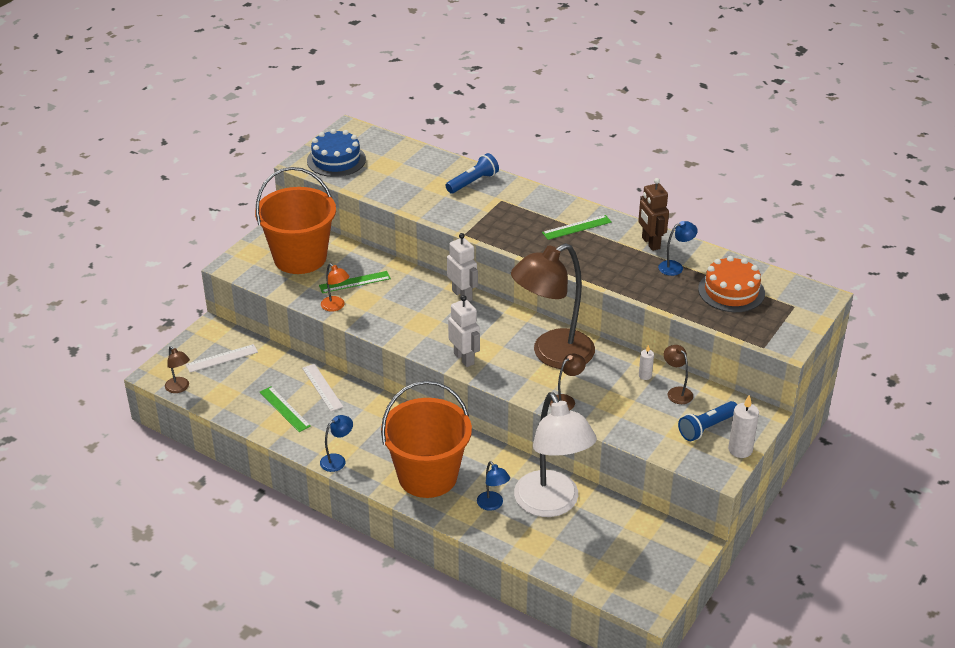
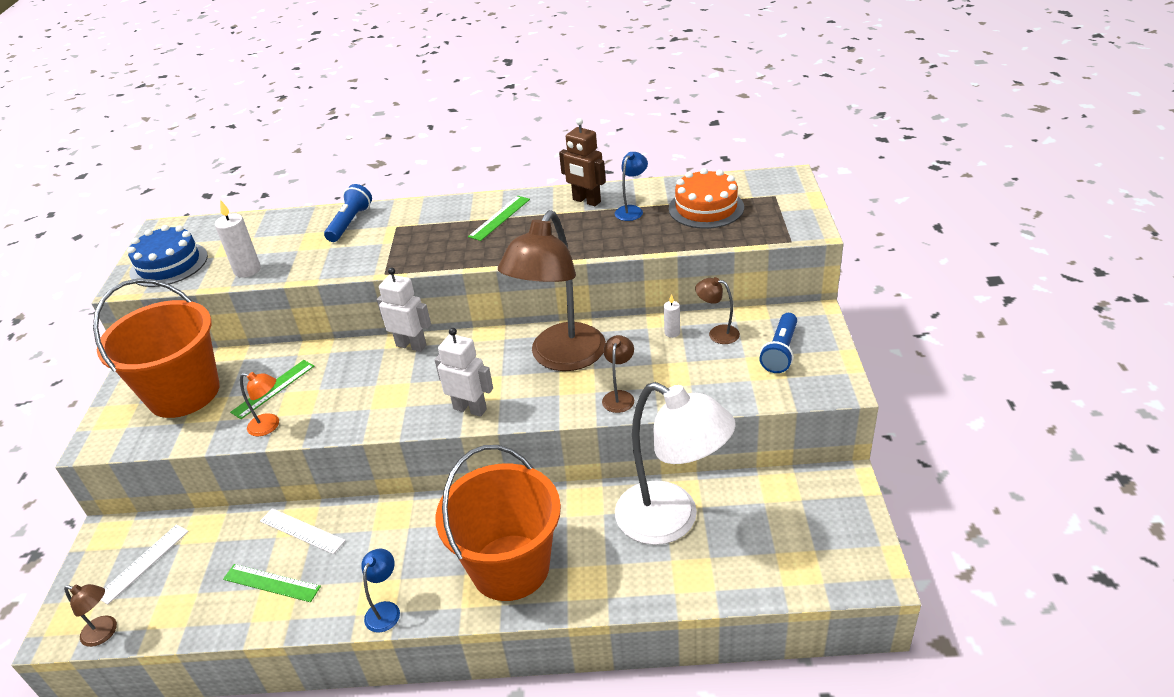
camera: 30 degrees left, 0 degrees up
(493, 505) = (611, 558): blue lamp -> none
(740, 450) = (832, 356): white candle -> white candle (247, 270)

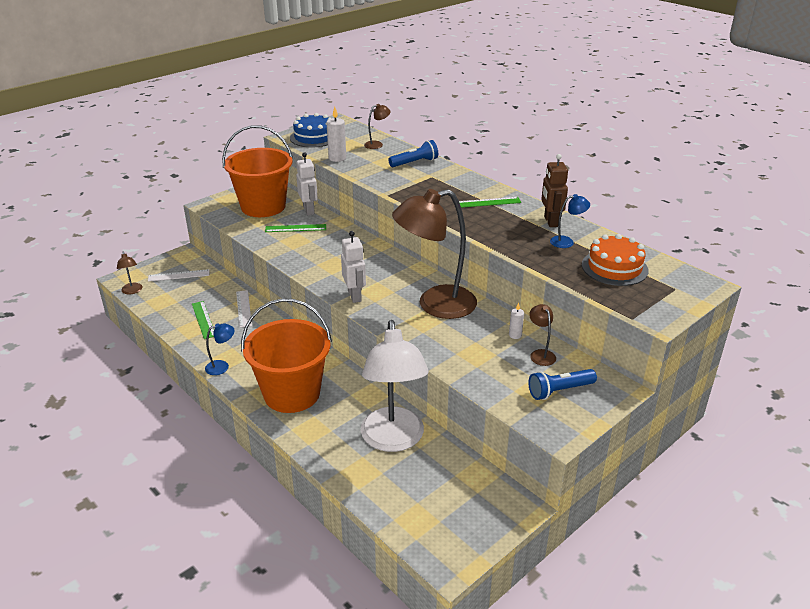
camera: 45 degrees right, 5 degrees down
(269, 426) = (270, 242): orange lamp -> none
(411, 345) = (379, 249): white robot -> white robot (309, 210)
(619, 396) = (430, 344): brown lamp -> brown lamp (377, 144)

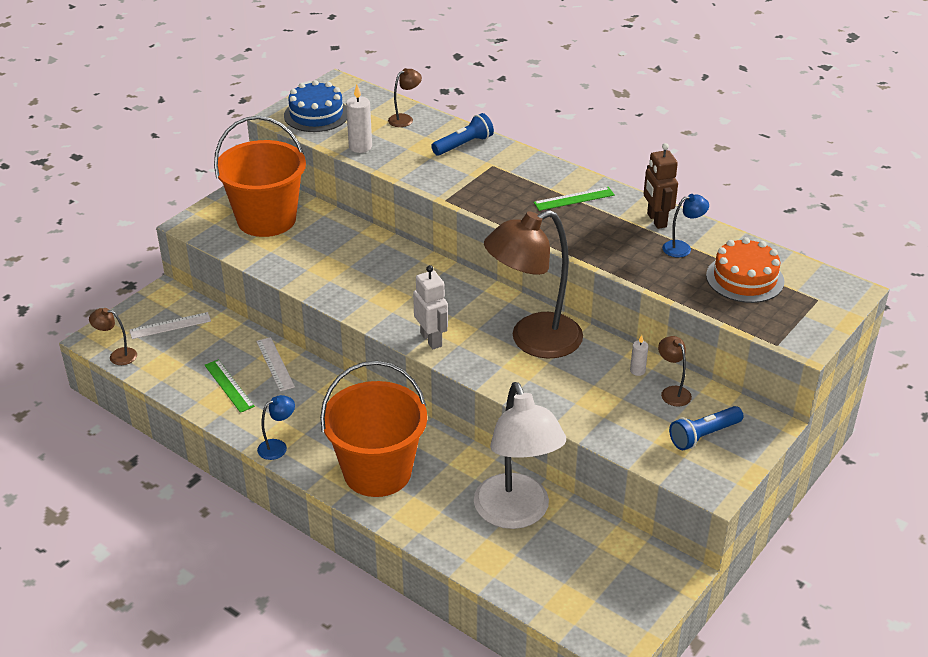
camera: 10 degrees left, 5 degrees up
(132, 291) = (117, 355): brown lamp -> brown lamp turned 135 degrees clockwise
(295, 228) = (322, 249): green ruler -> none
(309, 210) = (330, 219): white robot -> none

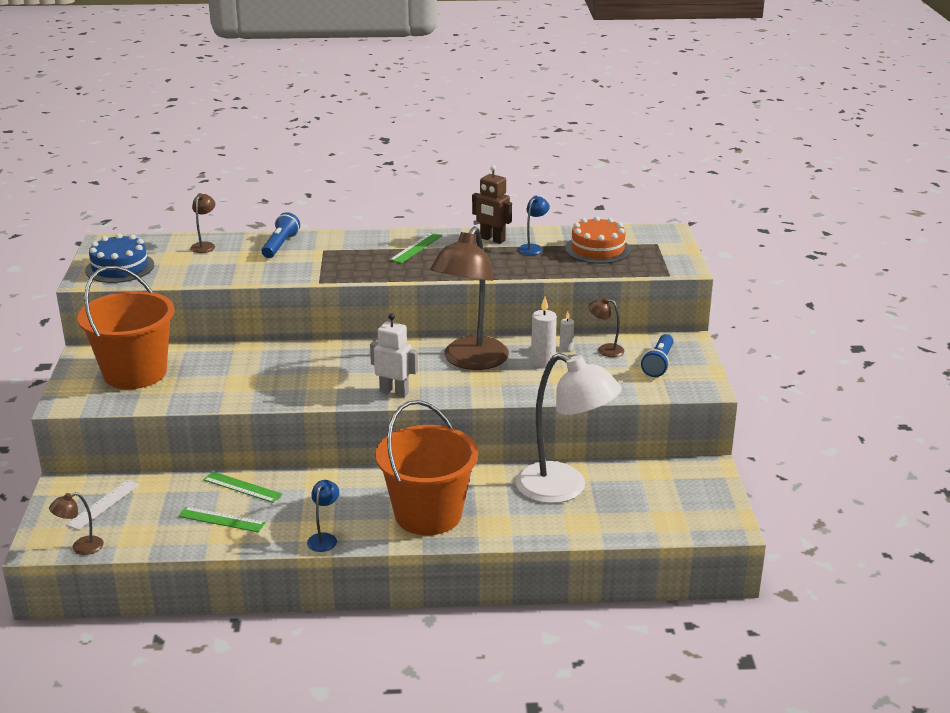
camera: 40 degrees left, 10 degrees down
(275, 364) = (242, 487): white ruler -> green ruler
(360, 147) = (194, 275): white candle -> white candle (542, 362)

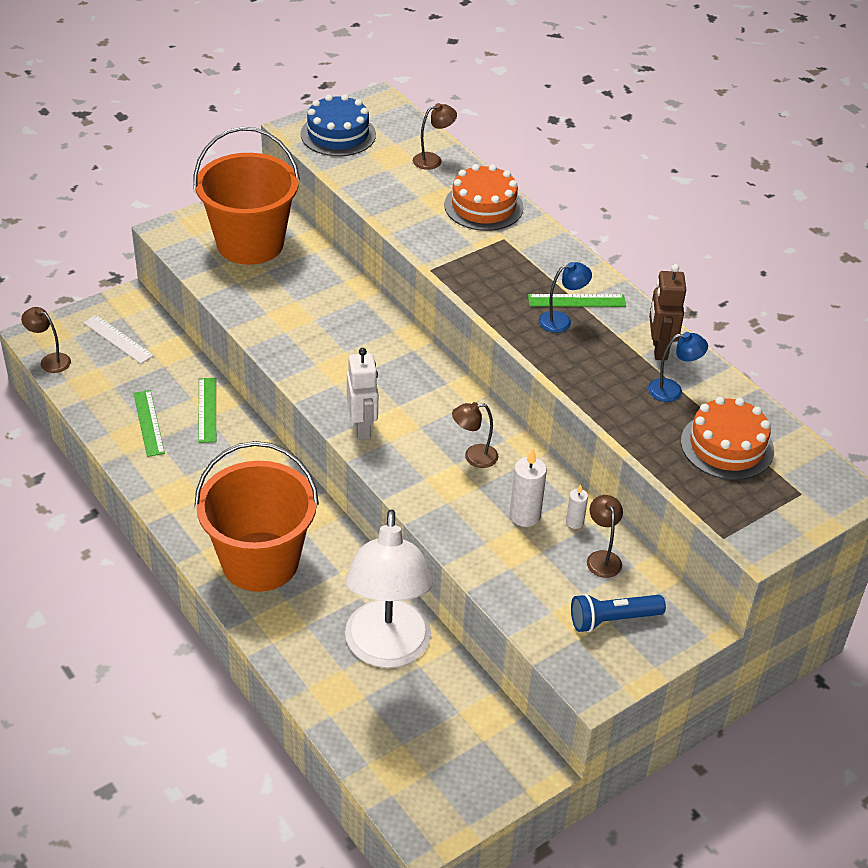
camera: 55 degrees right, 15 degrees up
(103, 504) = (118, 339): white ruler -> white ruler turned 45 degrees clockwise
(280, 245) = (483, 206): blue flashlight -> orange cake
(324, 538) = (169, 506): blue lamp -> blue lamp (561, 321)
(470, 361) = (474, 457): brown lamp -> brown lamp, size x0.41

